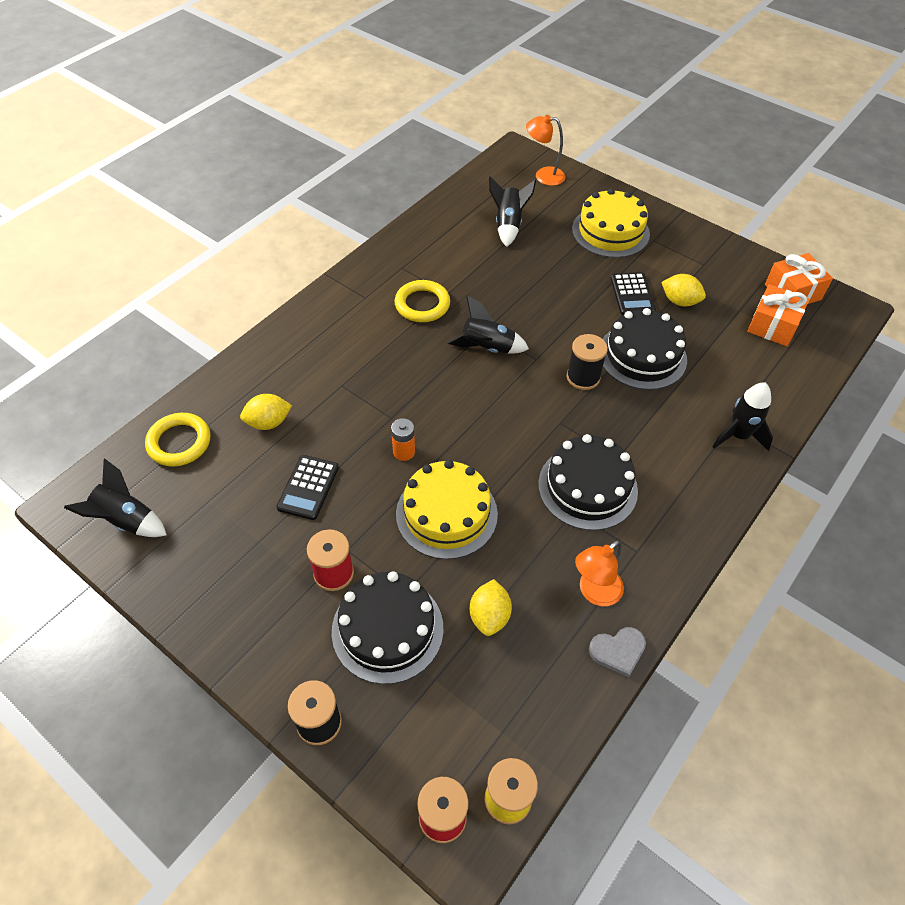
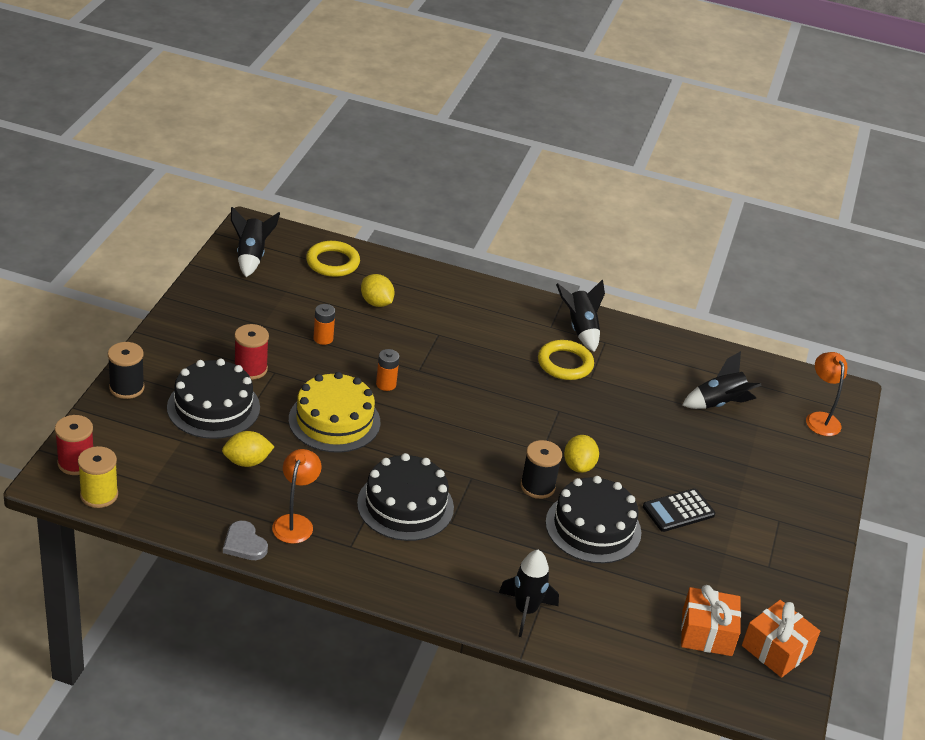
camera: 65 degrees right, 15 degrees down
(308, 487) = (323, 338): black calculator -> orange battery
(487, 348) = (536, 415): black rocket -> black rocket (580, 329)
(594, 592) = (295, 522): orange lamp -> orange lamp turned 75 degrees clockwise
(610, 231) = (767, 483): yellow cake -> none
(679, 301) = (693, 550): yellow lemon -> yellow lemon (578, 466)

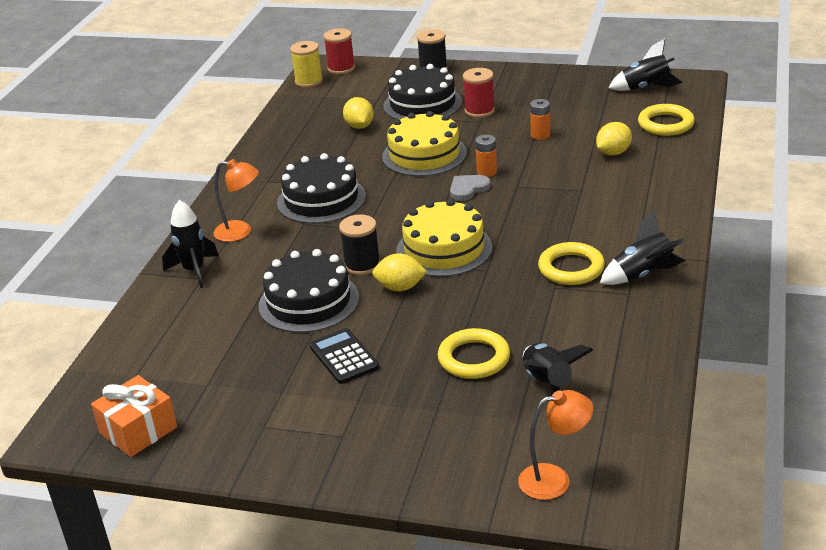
camera: 95 degrees right, 5 degrees down
(244, 544) = (265, 139): grey heart -> grey heart (468, 189)
(295, 522) = (291, 155): orange lamp -> orange lamp (240, 232)
(520, 431) = (444, 249): none -> yellow cake
(684, 436) = (474, 358): none -> yellow ring
(707, 633) = (164, 380): orange gift -> none

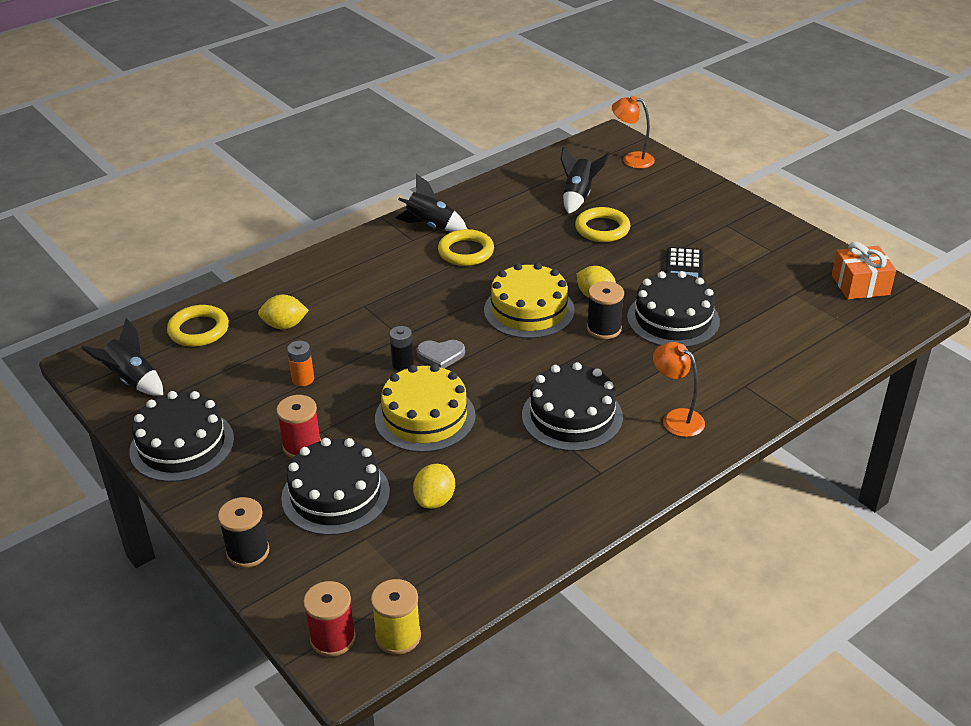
camera: 145 degrees left, 5 degrees up
(194, 271) = (746, 396): black rocket -> none
(487, 172) = (403, 364): orange battery -> black battery
(551, 81) = (182, 445): none -> black cake

